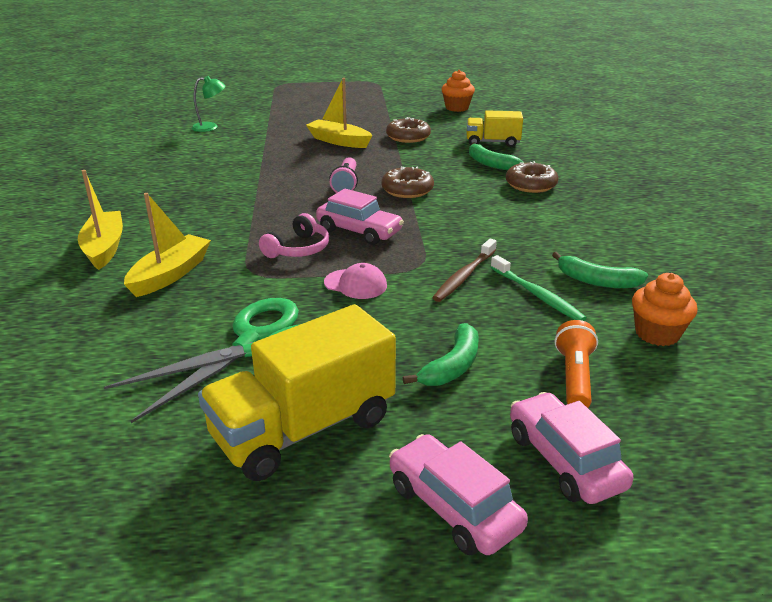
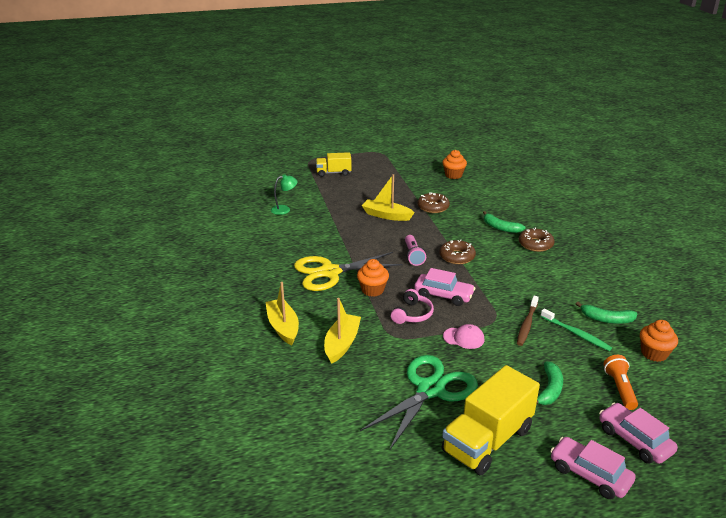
camera: 10 degrees left, 0 degrees up
(218, 193) = (330, 272): none -> yellow scissors
(261, 217) = (372, 290): none -> orange cupcake
(492, 142) = (493, 207): yellow truck -> yellow truck (333, 173)

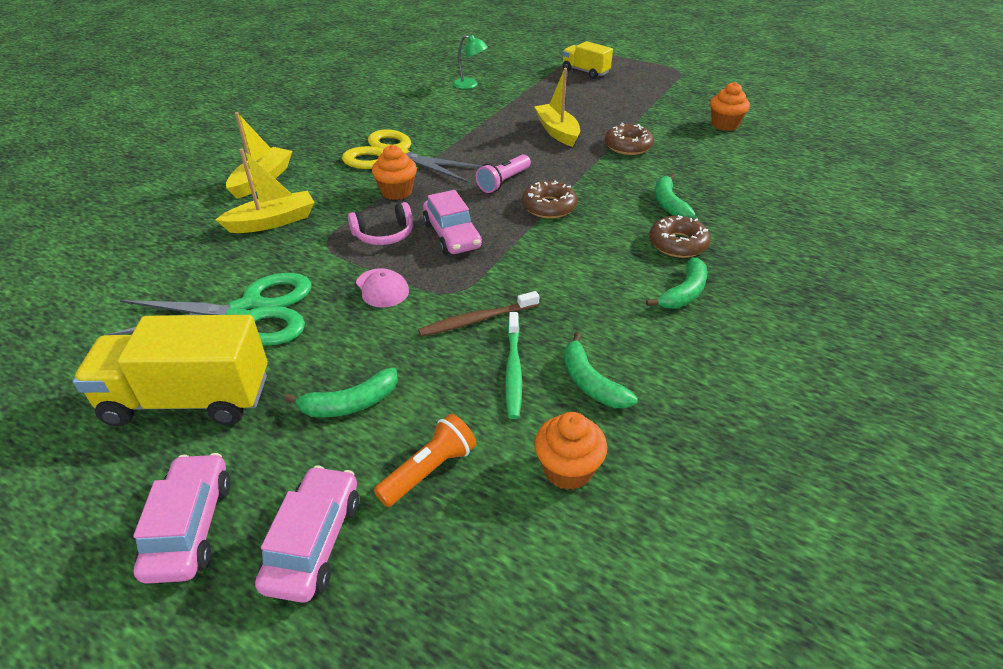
camera: 45 degrees right, 10 degrees up
(573, 264) = (684, 293): none -> green banana

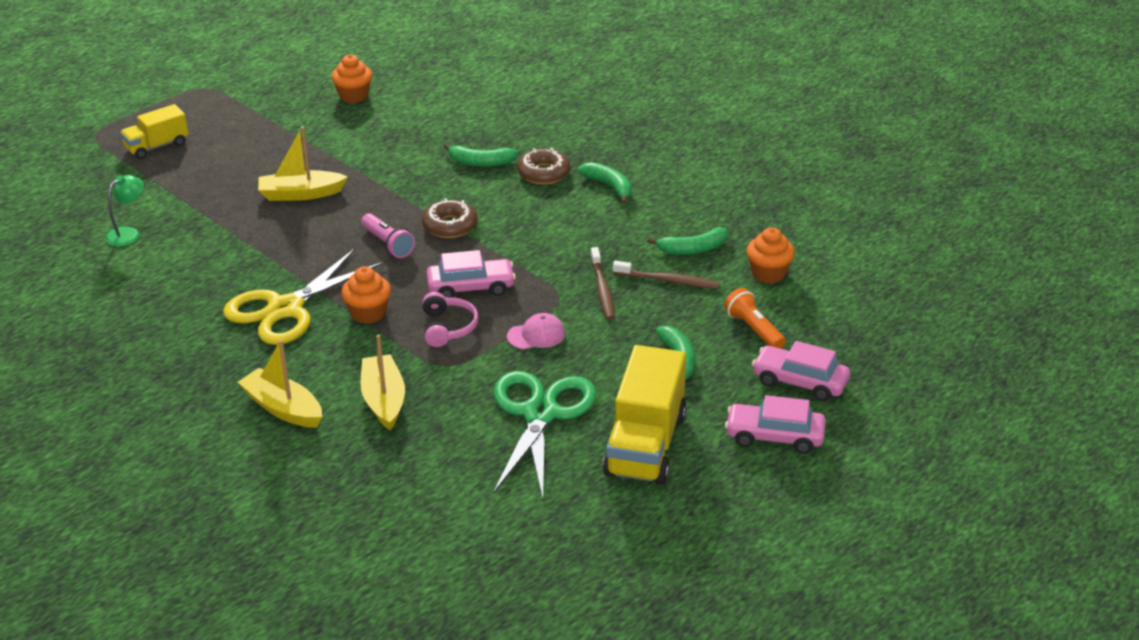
camera: 75 degrees left, 5 degrees down
(513, 370) = (668, 281): green toothbrush -> brown toothbrush
(628, 146) = (361, 159): brown donut -> none

